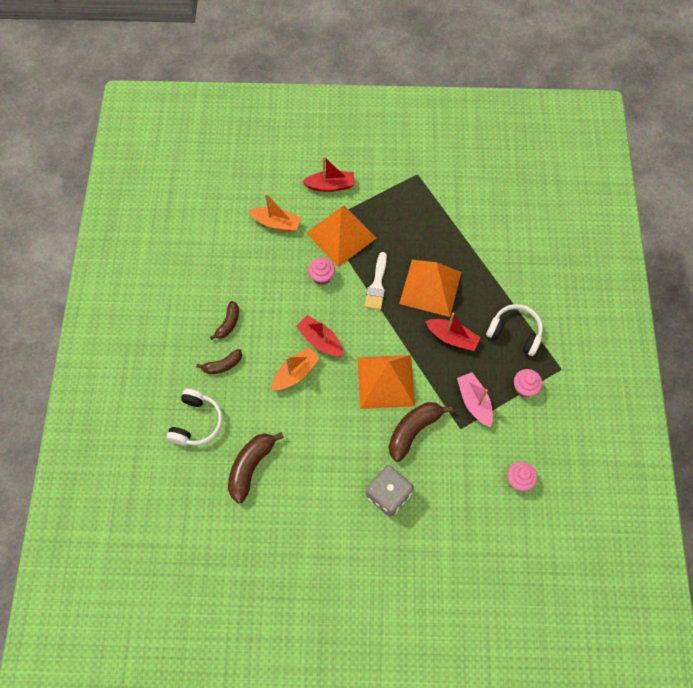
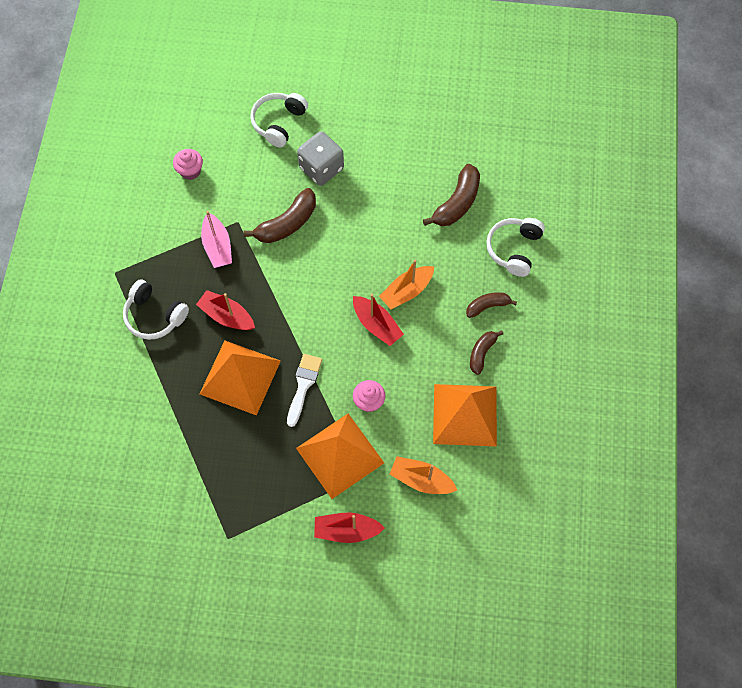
camera: 175 degrees left, 0 degrees up
(386, 381) = (308, 274): orange pyramid -> orange pyramid (464, 414)
(440, 546) = (279, 123): none -> white headphones
(524, 388) = (160, 256): pink cupcake -> none

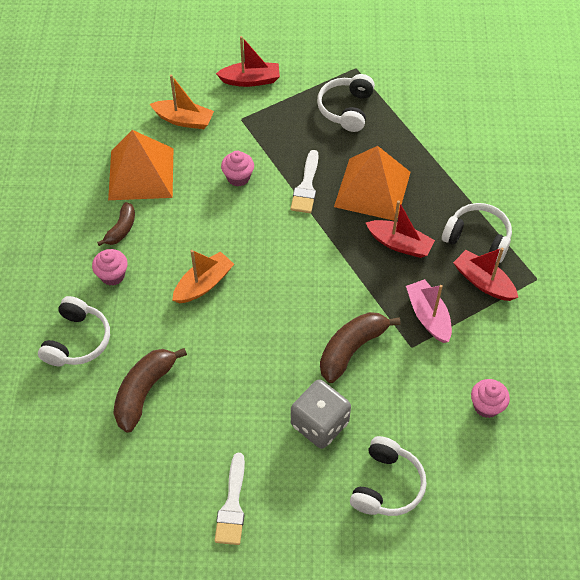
camera: 175 degrees right, 10 degrees down
(248, 479) = (346, 109): none -> white headphones
(340, 455) = (262, 133): orange pyramid -> none
(376, 325) = (235, 247): red boat -> red boat (483, 282)
(392, 118) = (232, 505): none -> white brush
(487, 306) = (113, 275): brown banana -> pink cupcake

